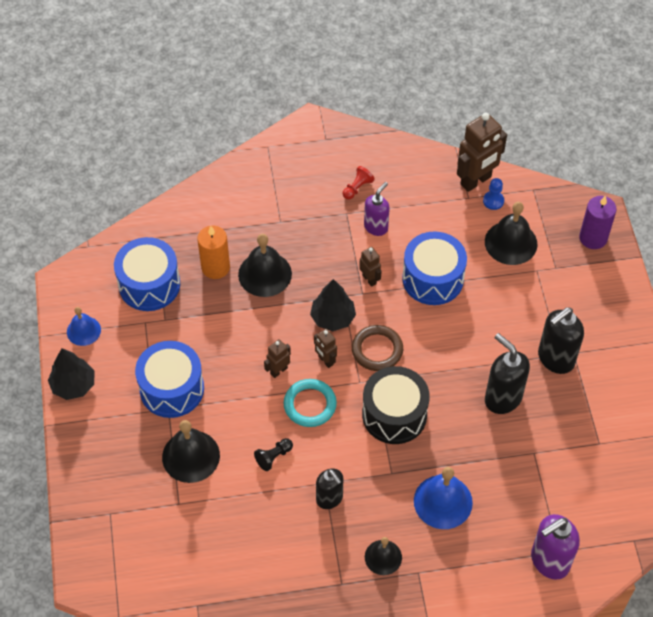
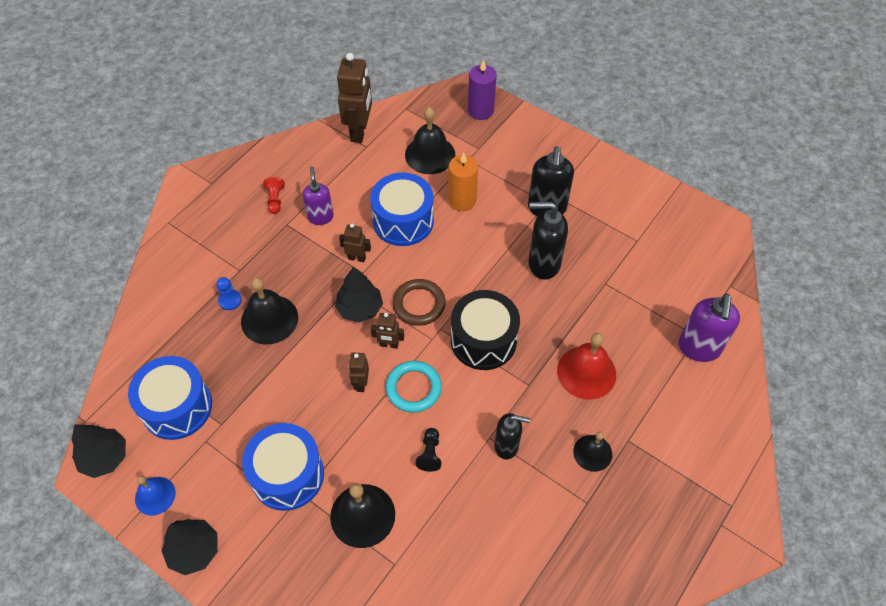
camera: 45 degrees left, 0 degrees up
(78, 280) = (105, 457): none -> black tree
(215, 267) = (222, 347): orange candle -> orange candle (462, 200)
(443, 501) = (586, 372): blue bell -> red bell
(493, 201) = (386, 136): blue pawn -> blue pawn (230, 300)

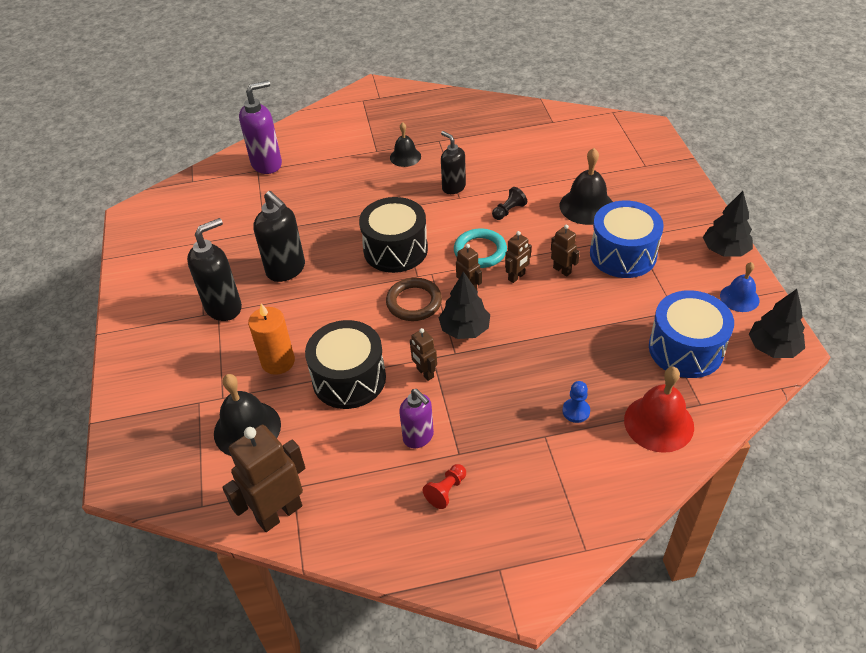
camera: 135 degrees left, 10 degrees down
(269, 319) = (551, 370): black bell -> none
(320, 217) = (418, 437): purple soap dispenser -> purple soap dispenser turned 75 degrees counterclockwise
(328, 417) = (562, 270): none -> brown robot
(403, 221) = (349, 379): blue drum -> black drum
(480, 110) = (141, 442): purple candle -> none
(586, 372) = (352, 193): red bell -> red bell (658, 423)

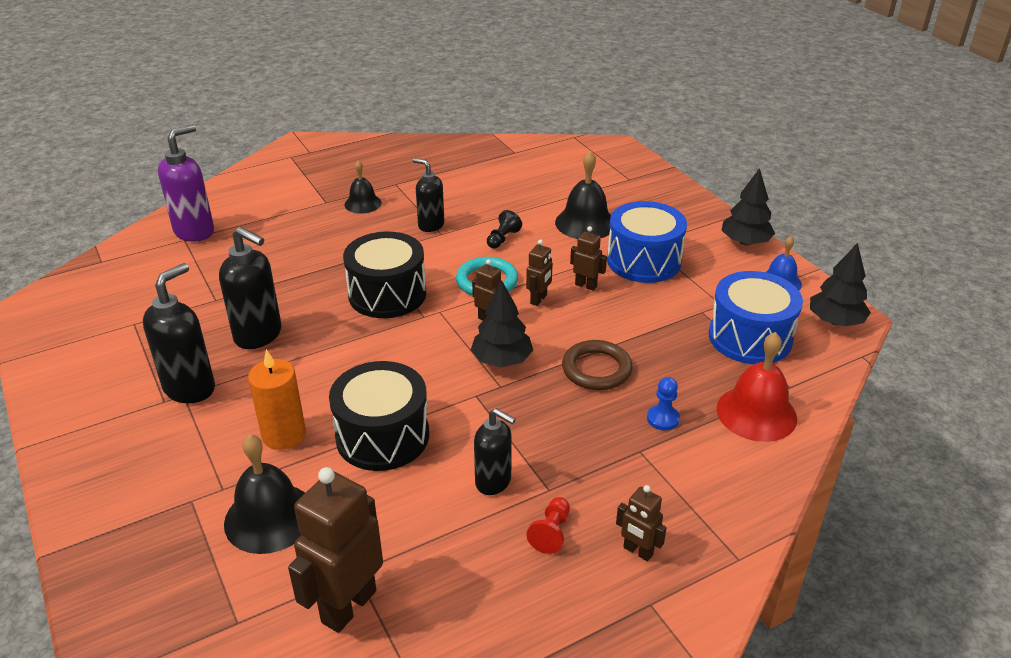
camera: 20 degrees left, 10 degrees down
(414, 302) = (431, 343): brown ring -> brown ring (596, 369)
(418, 437) = (493, 482): purple soap dispenser -> black soap dispenser
(425, 373) = (473, 413): brown robot -> brown robot (637, 551)

